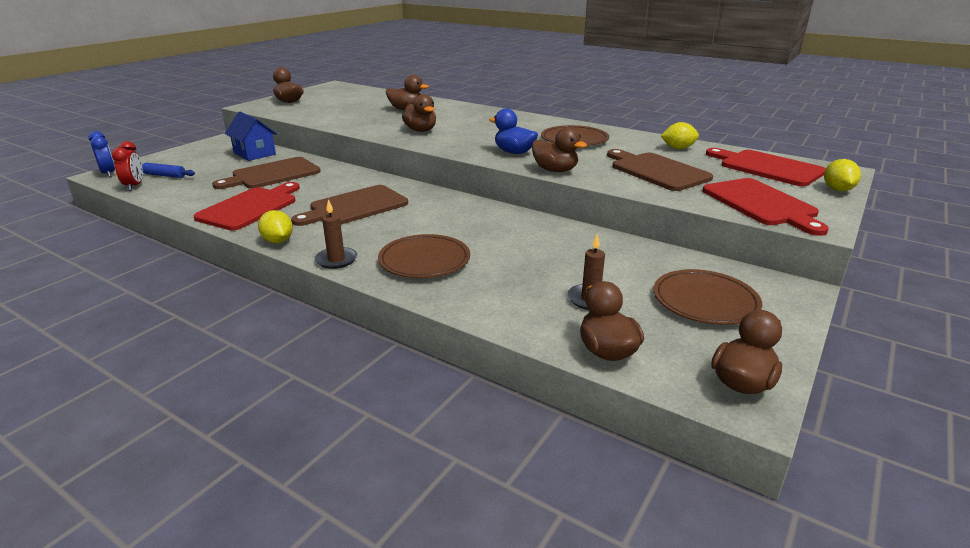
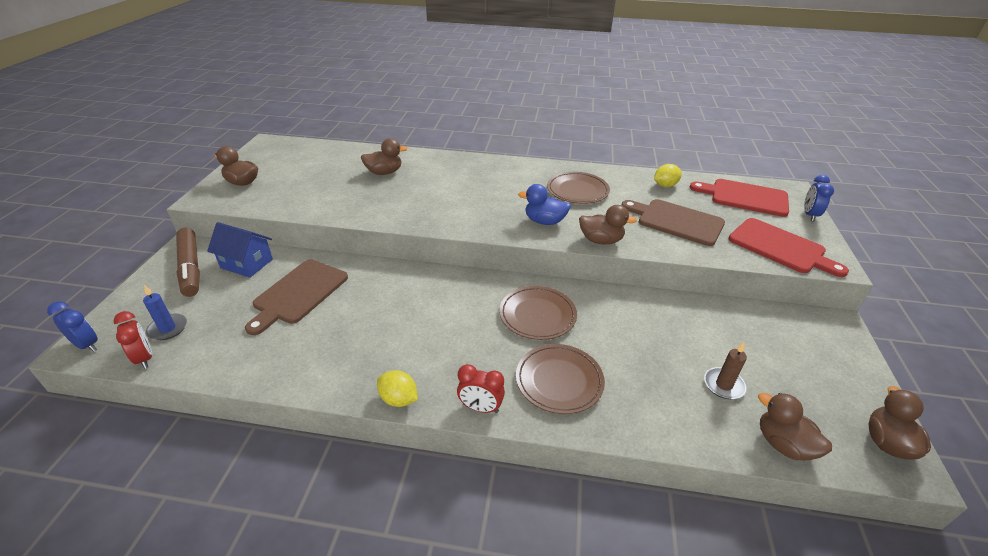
camera: 25 degrees left, 10 degrees up
(165, 175) = (168, 328): blue rolling pin -> blue candle
(214, 150) = (190, 268): none -> brown marker
(250, 207) = (321, 355): red cutting board -> none
(336, 260) = (480, 408): brown candle -> red clock
(355, 207) = (430, 322): brown cutting board -> none
(420, 130) = (430, 205): brown duck -> none
(705, 301) = (797, 358): brown plate -> brown plate (537, 315)
(837, 190) = (809, 215): yellow lemon -> blue clock

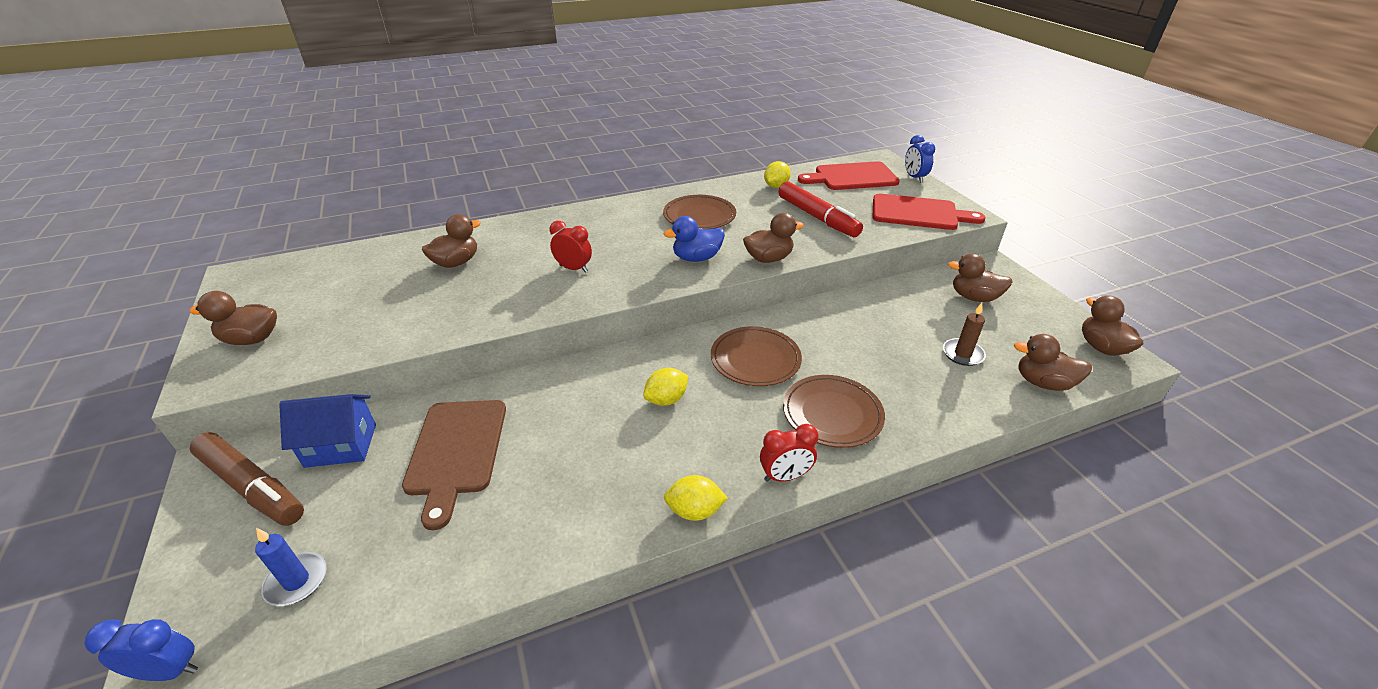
camera: 30 degrees left, 0 degrees up
(145, 358) = (297, 637): red clock -> red clock (573, 269)
(448, 316) = (666, 399): none -> yellow lemon
(676, 221) = (817, 217): brown cutting board -> red marker
(785, 342) = (974, 297): none -> brown duck

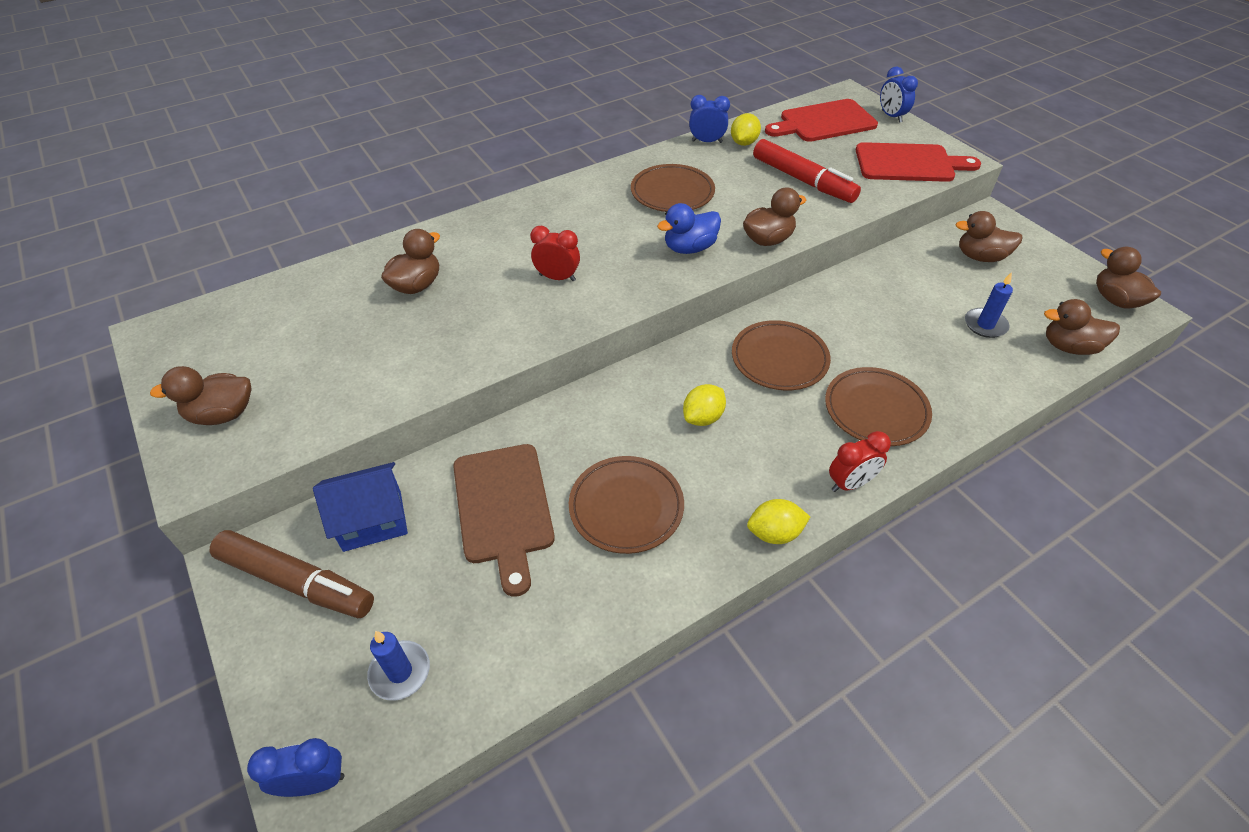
camera: 10 degrees left, 10 degrees up
(565, 466) = (626, 507): none -> brown plate
(744, 183) = (707, 141): none -> blue clock
(962, 354) = (985, 325): brown candle -> blue candle

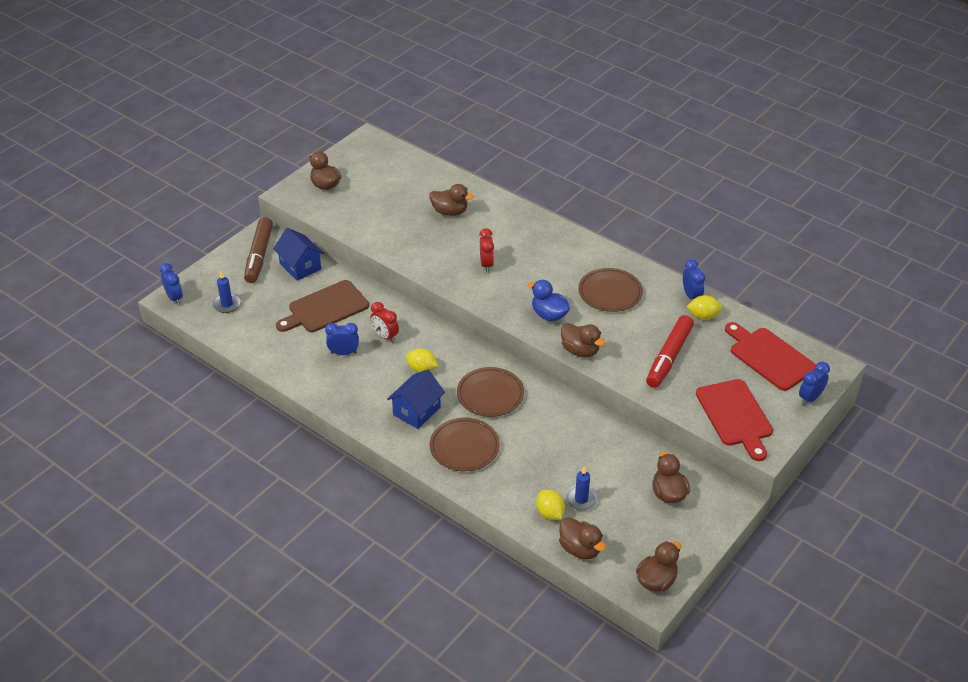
camera: 70 degrees right, 5 degrees down
(626, 507) = (344, 353): brown plate -> blue clock
(774, 533) = (349, 414): yellow lemon -> yellow lemon (550, 513)
(790, 445) = (416, 411): none -> blue house
(850, 483) = (397, 442): red clock -> red clock (385, 336)
(1069, 347) = (580, 549): brown duck -> brown duck turned 150 degrees clockwise

